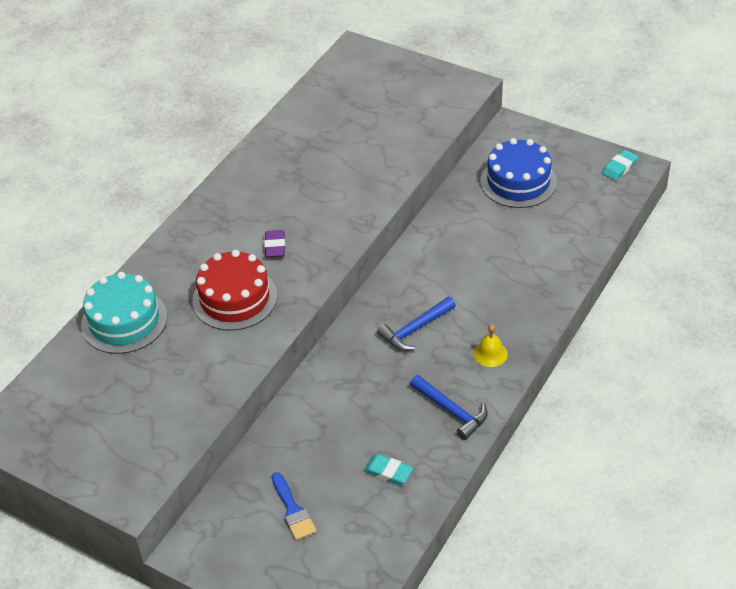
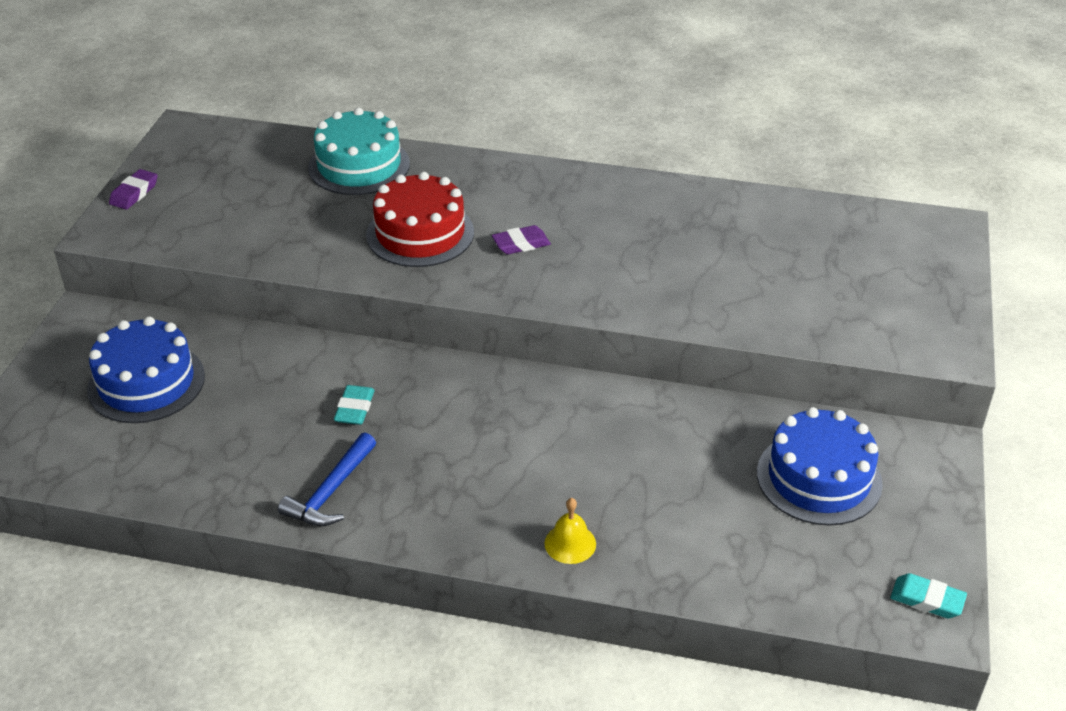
camera: 70 degrees right, 5 degrees down
(81, 474) = (134, 193): none -> purple eraser
(293, 510) = (146, 382): blue brush -> blue cake
(388, 472) = (216, 452): turquoise eraser -> turquoise eraser (354, 409)
(415, 329) = (468, 427): blue hammer -> none
(490, 354) = (447, 512): yellow bell -> yellow bell (570, 543)

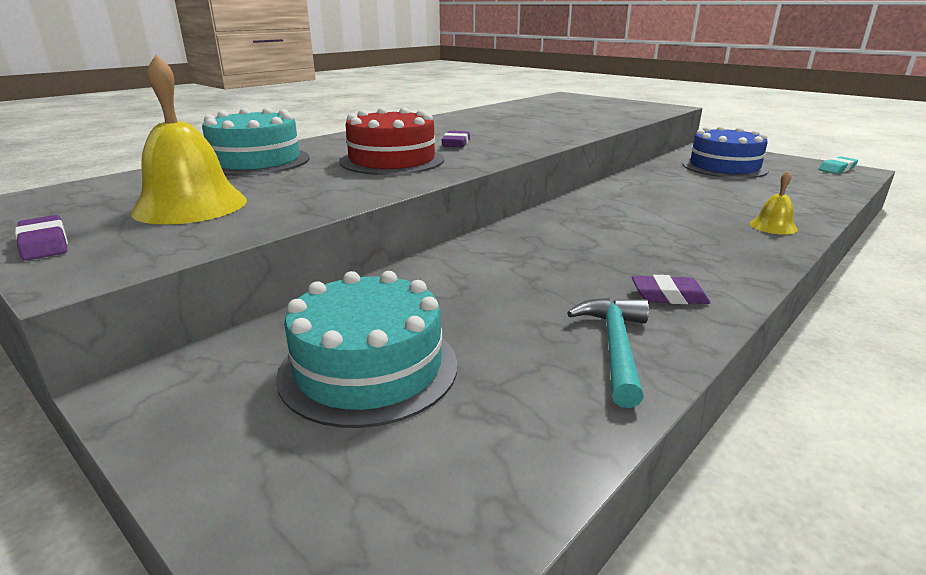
camera: 60 degrees left, 15 degrees down
(146, 382) = (369, 368): blue cake -> turquoise cake
(228, 479) = (615, 347): none -> turquoise hammer
(230, 201) = (190, 205): none -> yellow bell
(331, 492) = (668, 296): blue hammer -> purple eraser
(354, 409) = (548, 263): turquoise eraser -> none

